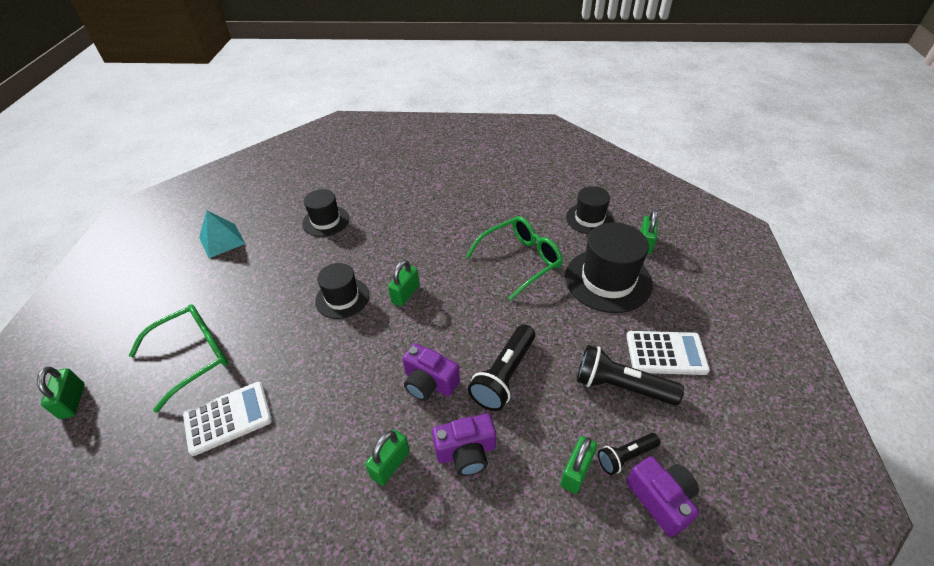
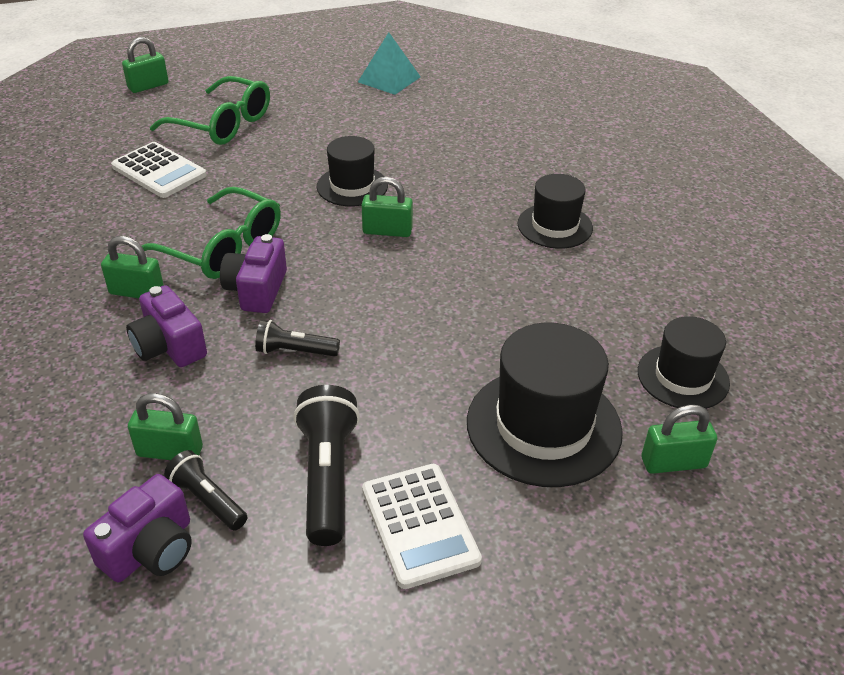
camera: 65 degrees right, 5 degrees down
(326, 221) = (472, 132): black hat -> black hat (554, 226)
(504, 376) = (294, 351): black flashlight -> black flashlight, size x0.59
(521, 260) = (521, 318): green glasses -> green glasses (223, 248)

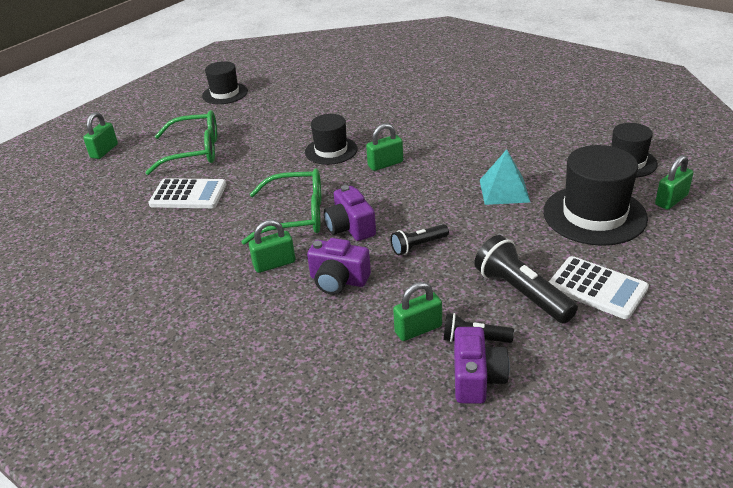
camera: 30 degrees left, 5 degrees down
(389, 79) = (272, 86): turquoise pyramid -> turquoise pyramid (504, 190)
(554, 226) = (474, 122): black hat -> black hat (225, 93)

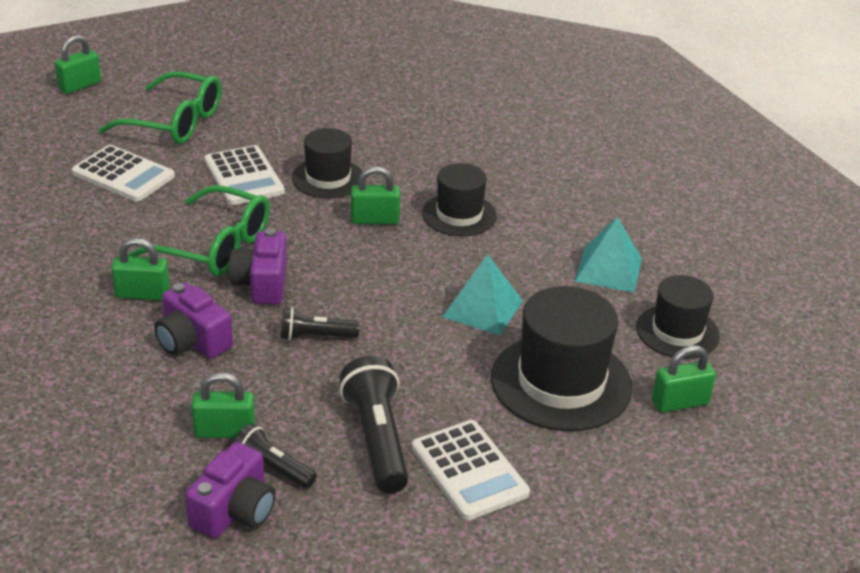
camera: 20 degrees right, 0 degrees up
(225, 93) = (273, 56): black hat -> black hat (459, 215)
(274, 168) = (243, 177): none -> white calculator
(553, 143) = (608, 269): none -> turquoise pyramid

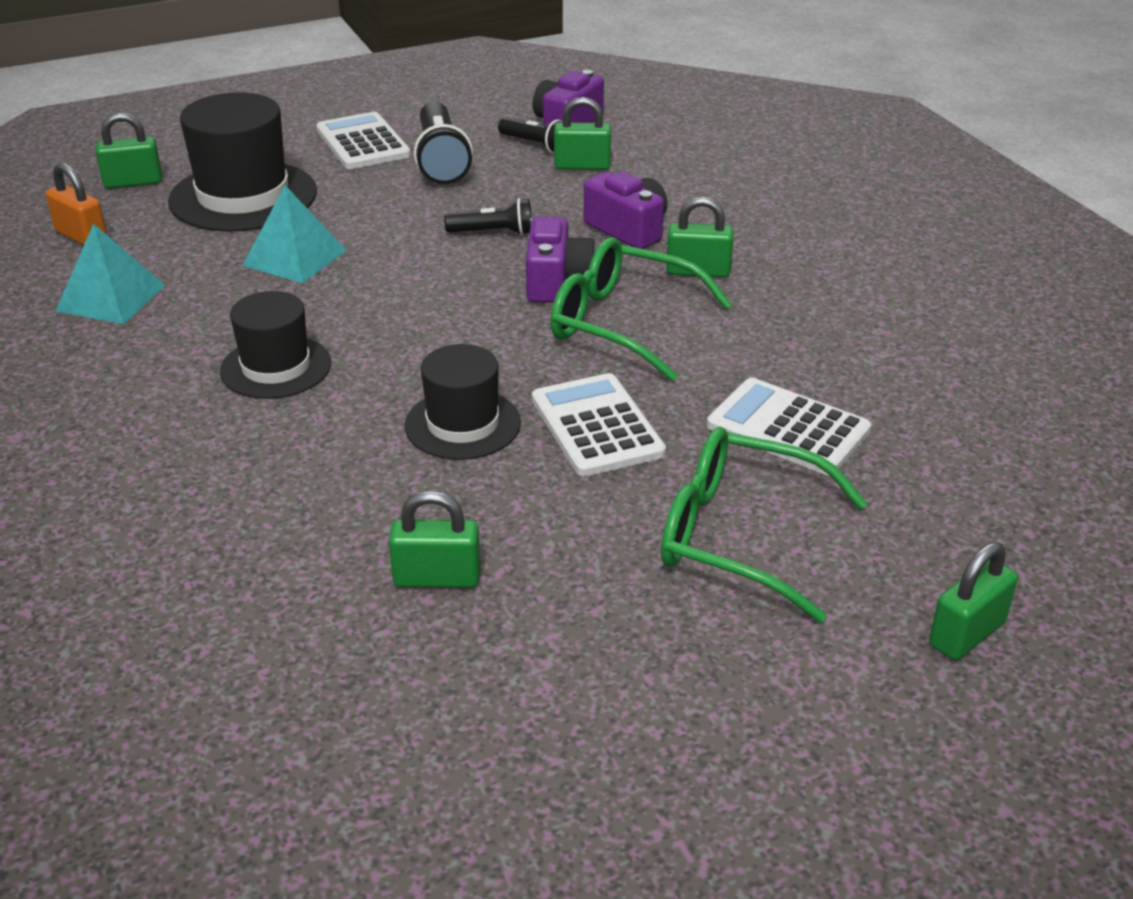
camera: 175 degrees left, 0 degrees up
(375, 220) = (401, 359): green padlock -> green padlock (437, 578)
(677, 332) = (81, 236): black hat -> orange padlock

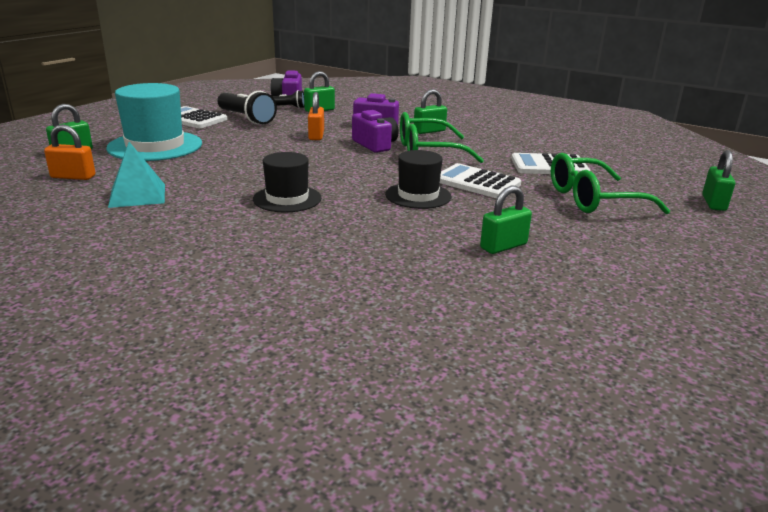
camera: 35 degrees left, 10 degrees down
(243, 196) = (155, 146): black hat -> turquoise hat
(294, 257) = (226, 161): turquoise pyramid -> none
(493, 232) = (316, 135): black flashlight -> orange padlock

